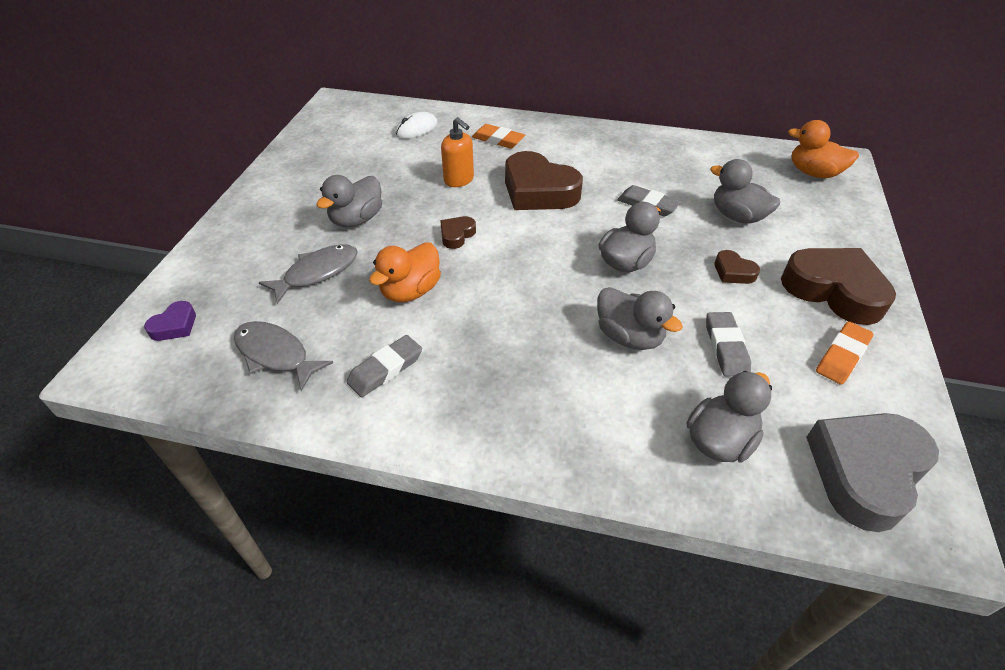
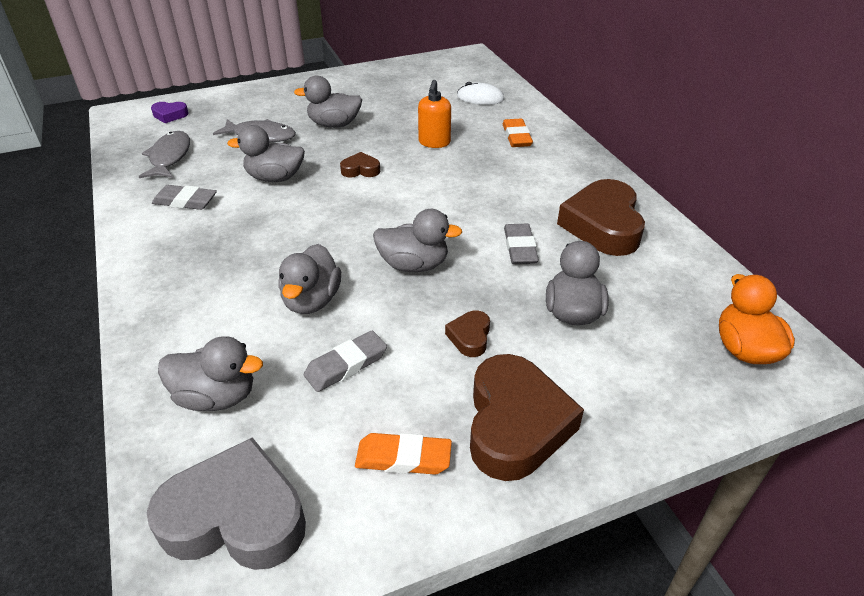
camera: 55 degrees right, 5 degrees down
(410, 291) = (275, 178): orange duck -> grey duck
(538, 191) = (466, 183): brown heart -> brown heart (603, 225)

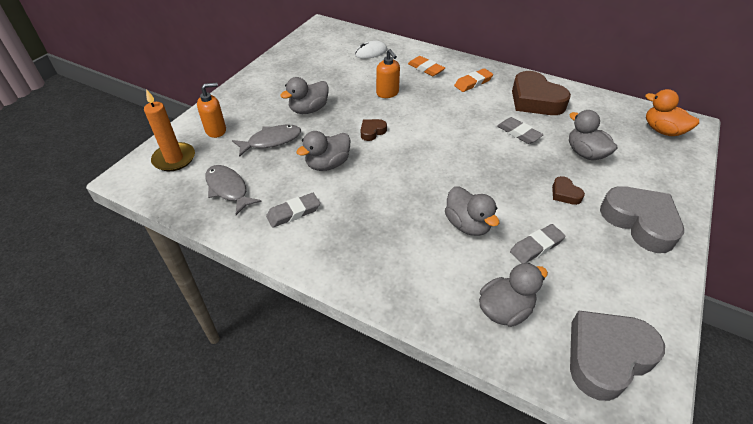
camera: 40 degrees left, 5 degrees up
(170, 115) = (174, 159): purple heart -> orange candle
(233, 107) = (216, 130): none -> orange soap dispenser
(346, 365) = (536, 246): grey eraser -> grey eraser turned 45 degrees clockwise
(403, 458) = (625, 271): orange eraser -> orange eraser (473, 83)
(414, 265) = (485, 172): grey duck -> none
(515, 424) = (640, 222): brown heart -> grey heart

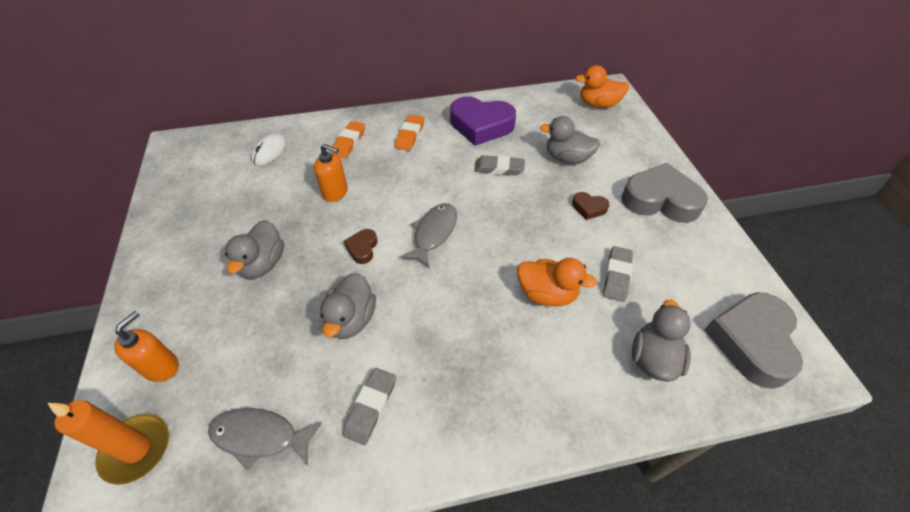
camera: 40 degrees left, 5 degrees up
(271, 141) = (254, 333): grey fish -> grey fish (433, 233)
(426, 69) = (349, 142): orange eraser -> orange eraser turned 75 degrees counterclockwise
(467, 225) = (547, 294): grey duck -> orange duck
(535, 100) = (481, 126): brown heart -> purple heart

